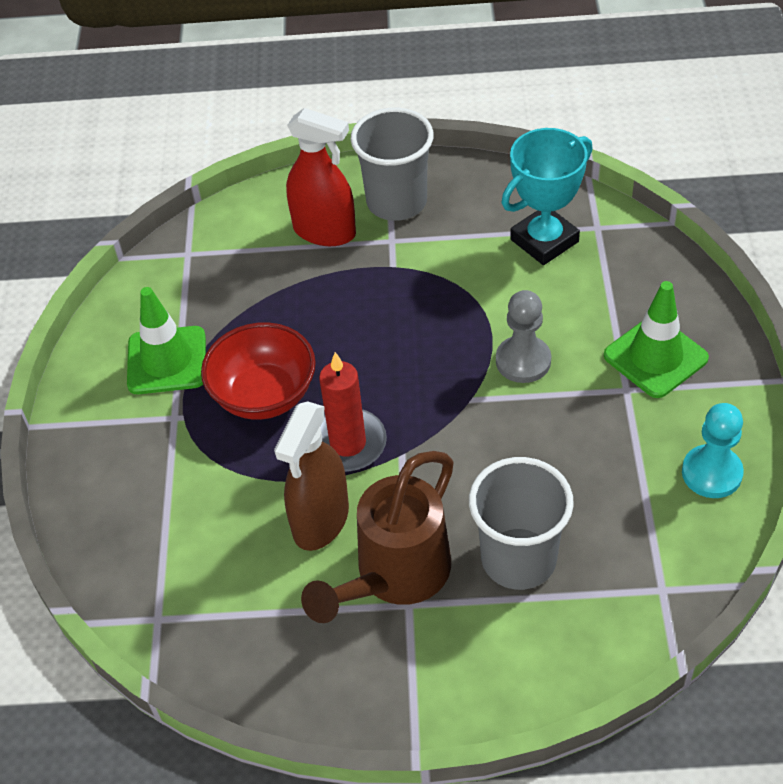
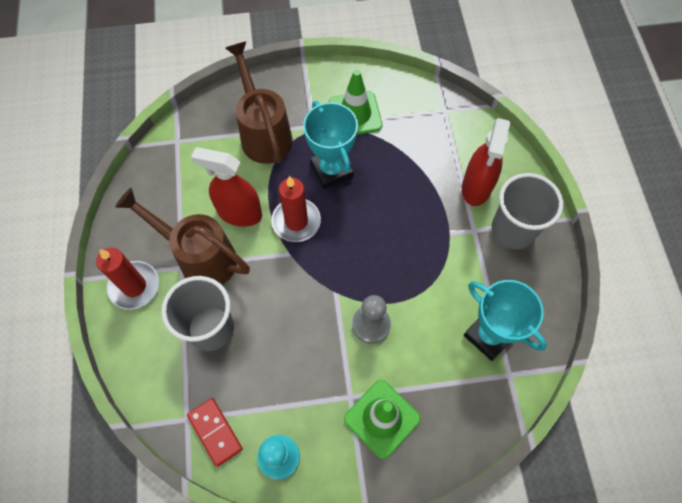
camera: 80 degrees right, 15 degrees up
(173, 485) = (264, 133): none -> brown watering can
(264, 395) = (331, 170): red bowl -> turquoise trophy
(320, 520) = (239, 213): brown spray bottle -> red spray bottle
(437, 674) = (134, 286): none -> red candle
(679, 551) = (215, 432): none -> red domino

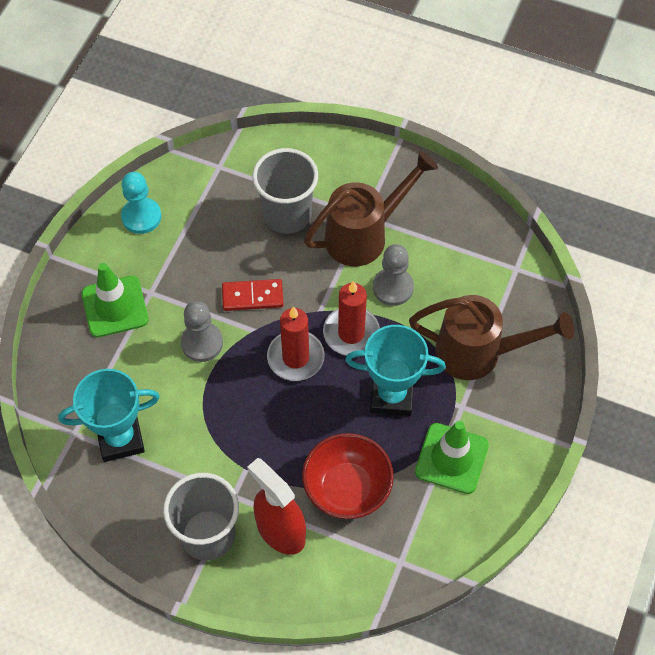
camera: 120 degrees right, 5 degrees down
(134, 286) = (368, 173): red candle -> red candle (295, 357)
(215, 432) = (194, 182): red domino -> red domino (252, 297)
(239, 213) = (393, 288): red spray bottle -> grey pawn
(418, 163) = (347, 488): none -> red bowl

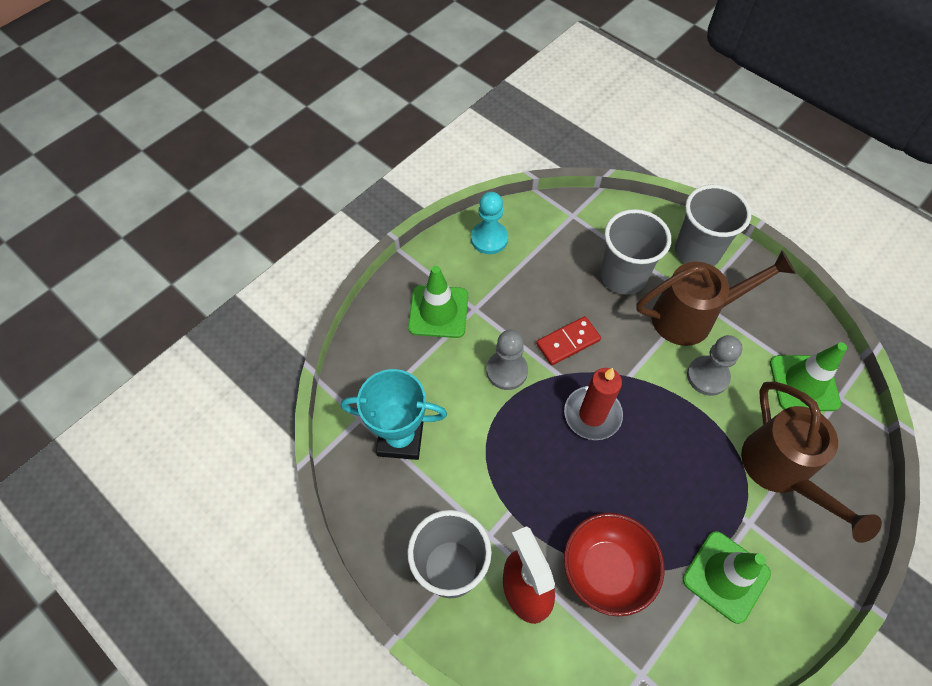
camera: 20 degrees right, 0 degrees up
(252, 297) = (568, 342): red domino -> red domino turned 45 degrees counterclockwise
(351, 333) = (654, 408): red candle -> none
(352, 168) = (697, 252): none -> grey cup
(391, 396) = (678, 486): turquoise trophy -> none
(478, 353) = (781, 471): brown watering can -> brown watering can turned 45 degrees clockwise
(481, 266) = (804, 383): none -> green traffic cone

